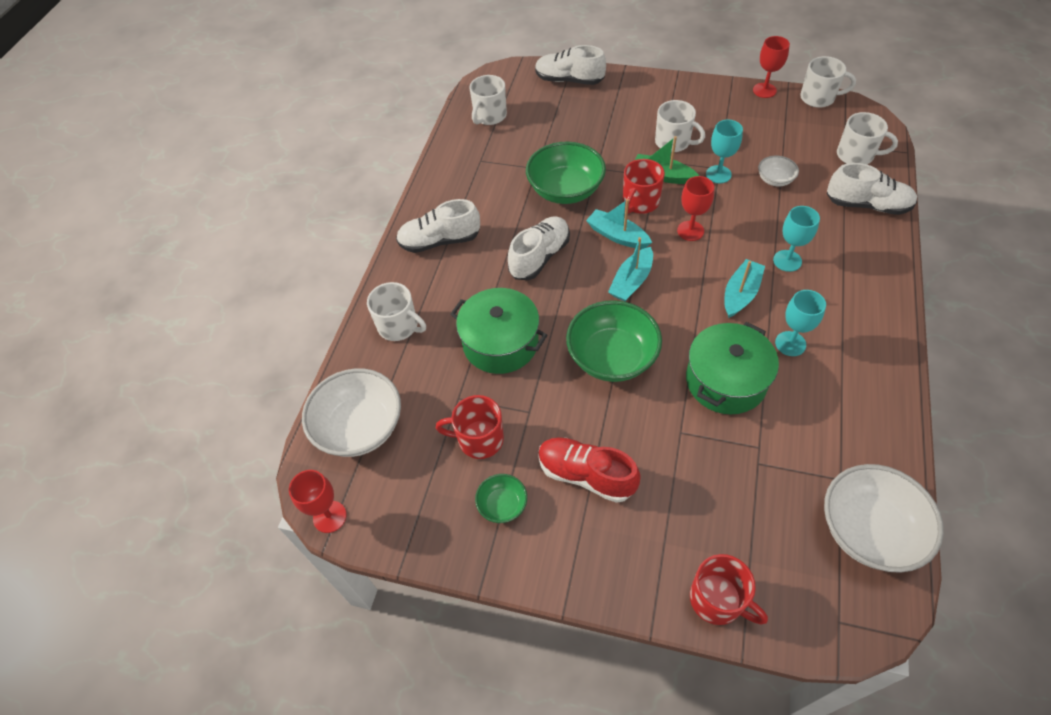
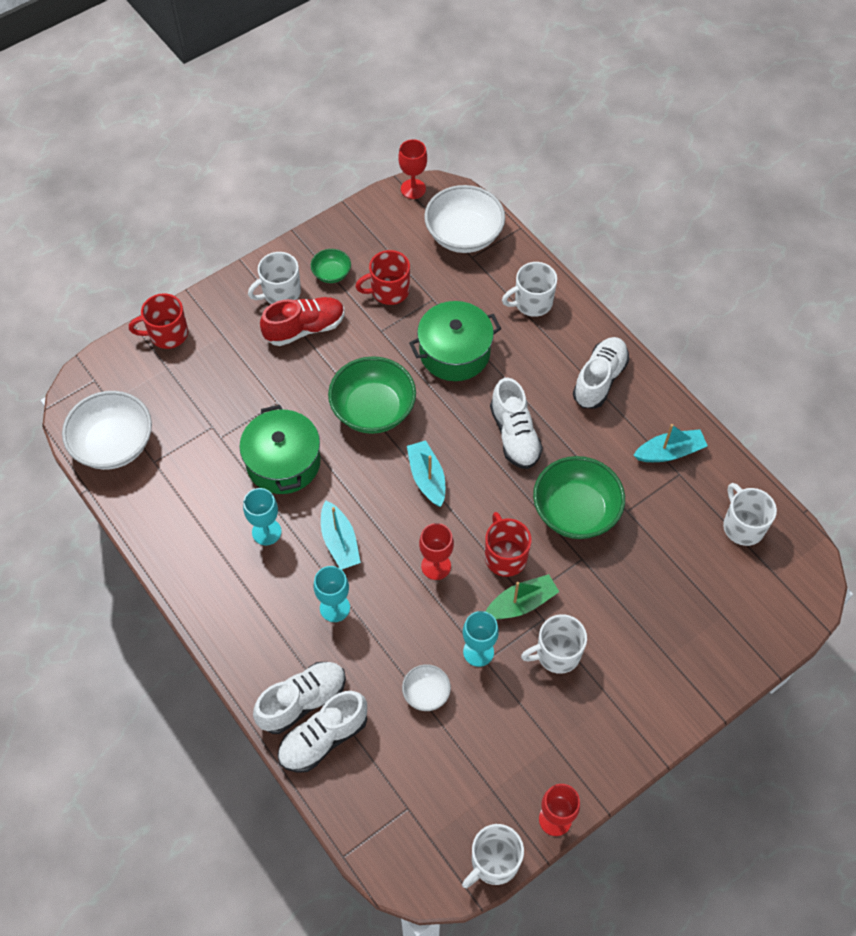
camera: 125 degrees right, 5 degrees up
(479, 439) = (389, 291): red mug -> red mug turned 150 degrees counterclockwise
(569, 80) = (743, 641): white shoe -> white shoe (302, 701)
(617, 236) = (484, 507): turquoise boat -> turquoise boat (669, 452)
(856, 155) = (385, 801): white mug -> white mug (280, 292)

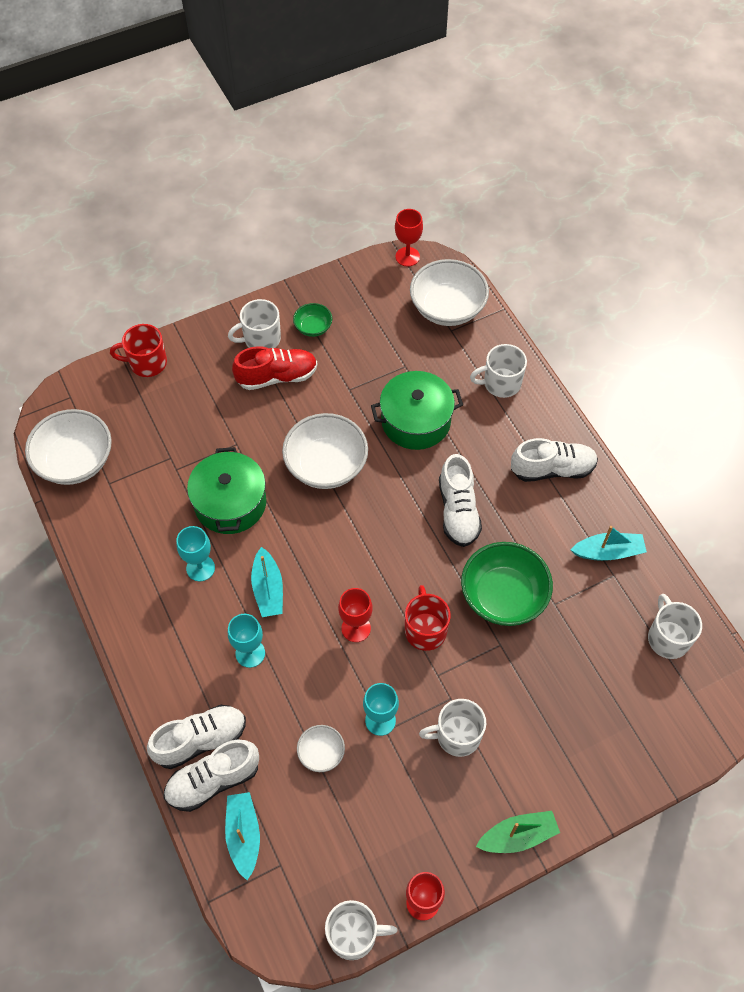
camera: 10 degrees right, 0 degrees up
(373, 410) = (326, 465): green bowl -> white bowl
(389, 291) = (364, 352): red mug -> none
(427, 478) = (364, 540): turquoise boat -> turquoise boat (243, 835)
(494, 862) = (353, 935): white mug -> white mug turned 150 degrees counterclockwise
(521, 603) = (432, 679): green boat -> green boat (518, 836)
(599, 380) = (552, 469): white shoe -> white shoe turned 45 degrees clockwise

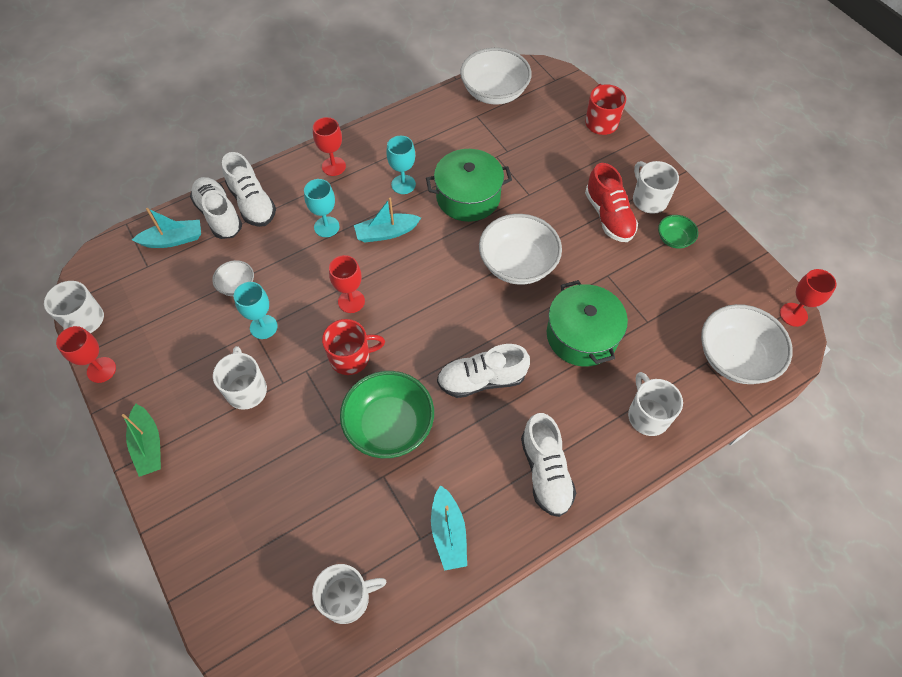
camera: 85 degrees right, 0 degrees up
(158, 644) = (333, 166): none -> red goblet

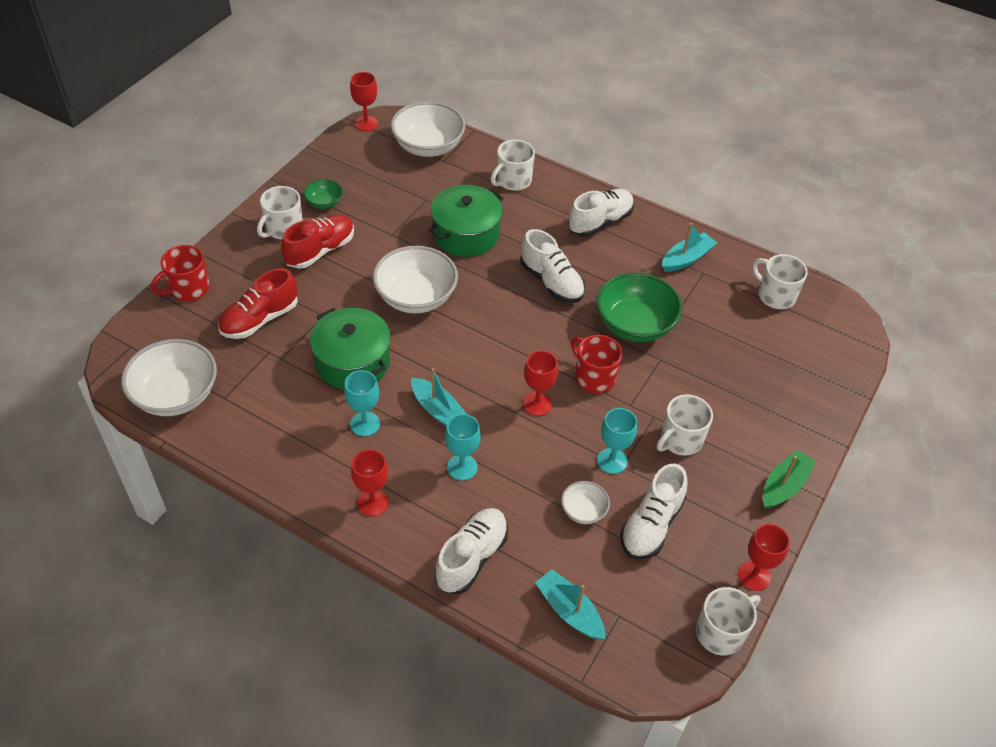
camera: 120 degrees left, 10 degrees down
(219, 215) = (508, 583): white shoe -> white shoe (651, 525)
(545, 155) = (260, 319): none -> red shoe

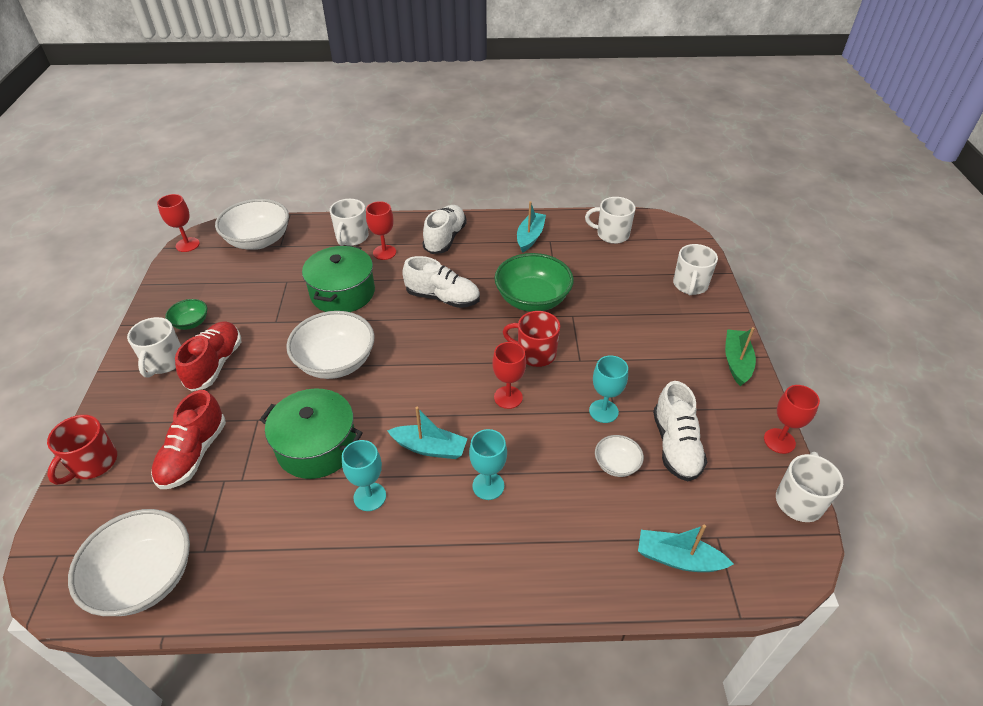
camera: 30 degrees left, 5 degrees down
(372, 502) = (432, 567): red goblet -> red goblet (384, 252)
(471, 557) = (561, 563): white shoe -> none
(680, 440) = (638, 367): white mug -> white mug (690, 285)

